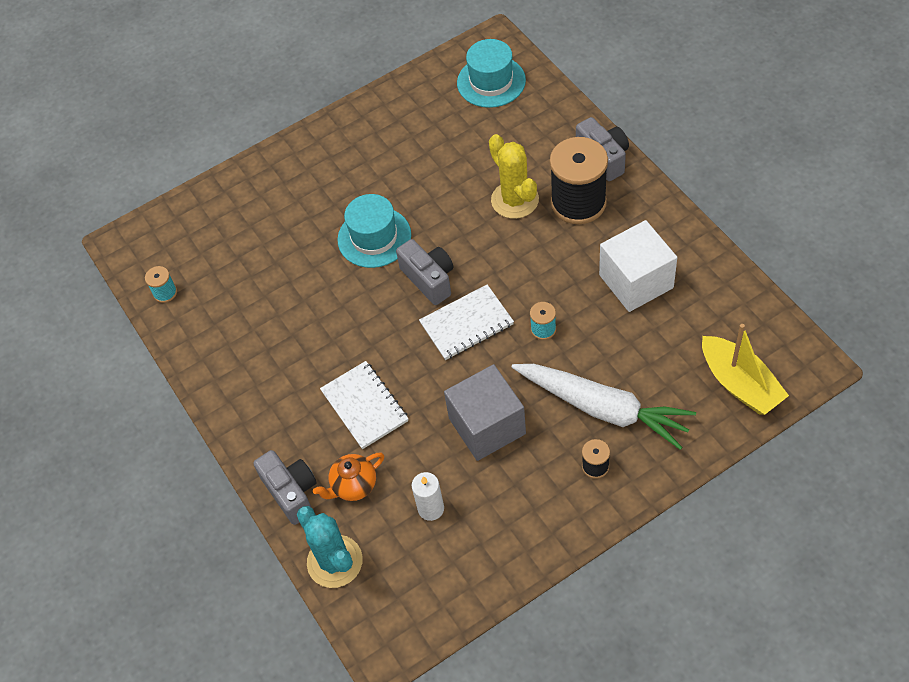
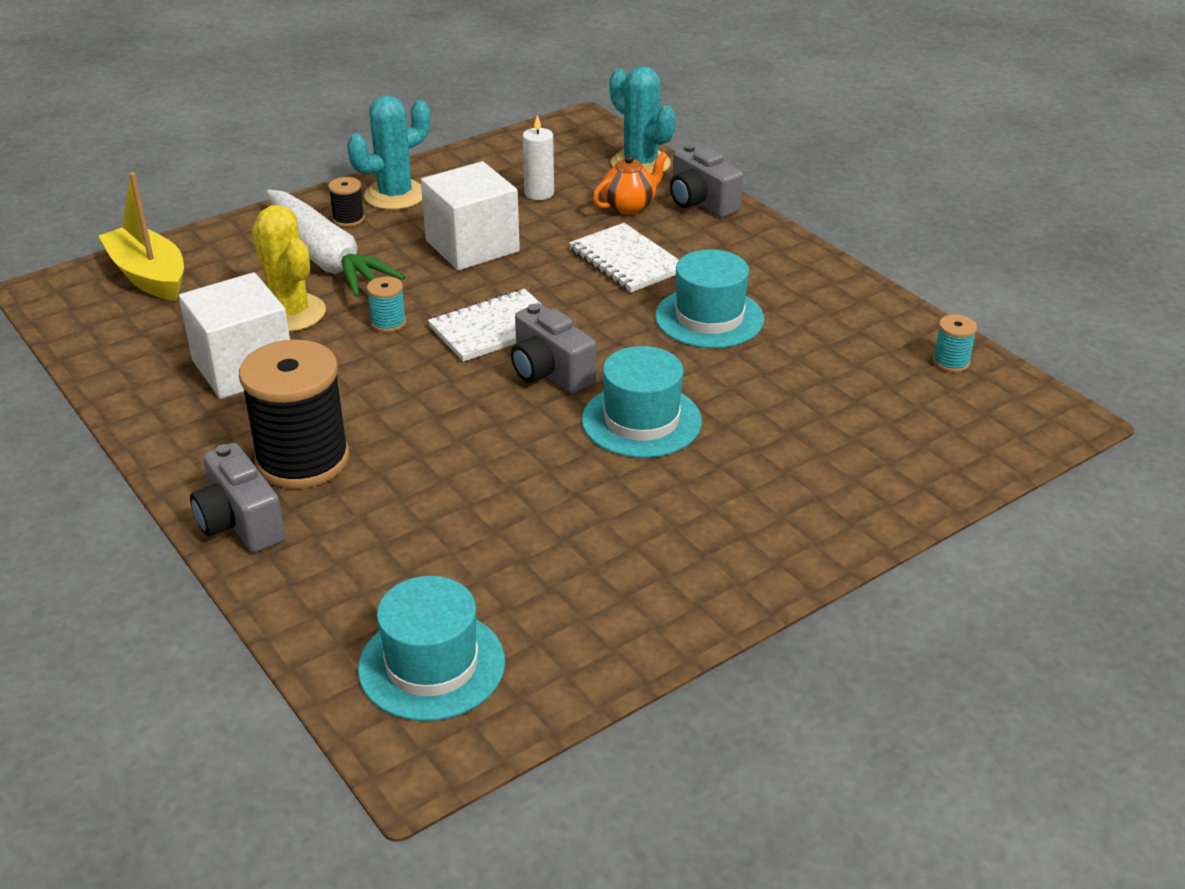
camera: 170 degrees right, 20 degrees down
(314, 337) = (709, 318): none -> turquoise hat
(487, 426) = (472, 246): grey cube -> white cube
(515, 200) = (408, 465): yellow cactus -> yellow cactus (290, 313)
(559, 505) = (395, 195): none -> turquoise cactus
(603, 408) = (326, 258): white carrot -> white carrot turned 150 degrees counterclockwise

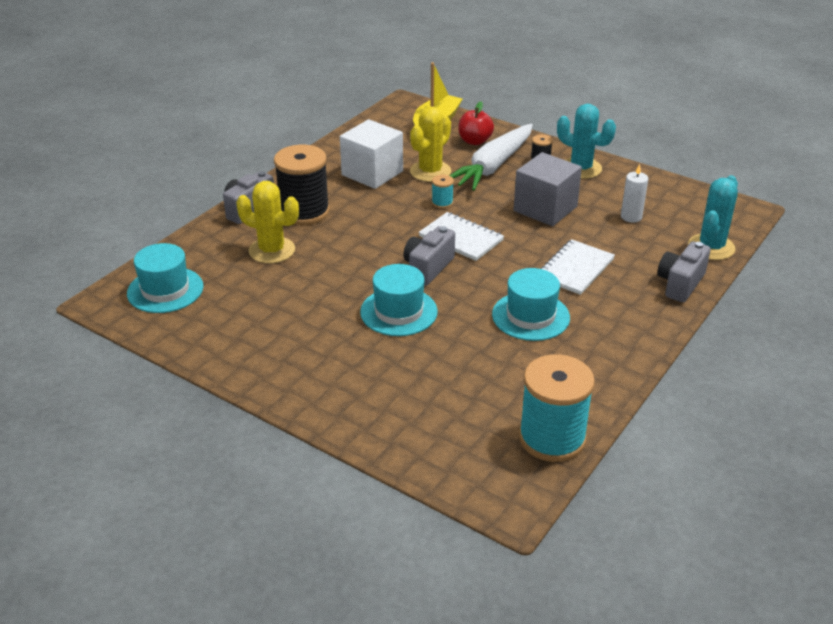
camera: 70 degrees right, 0 degrees up
(239, 256) = (475, 141): none -> red apple
(395, 516) = (272, 250): none -> yellow cactus
(472, 246) = (545, 209): white cube -> grey cube
(629, 207) = (646, 255): orange teapot -> none
(951, 362) = (552, 438): turquoise spool -> turquoise spool, size x2.31

